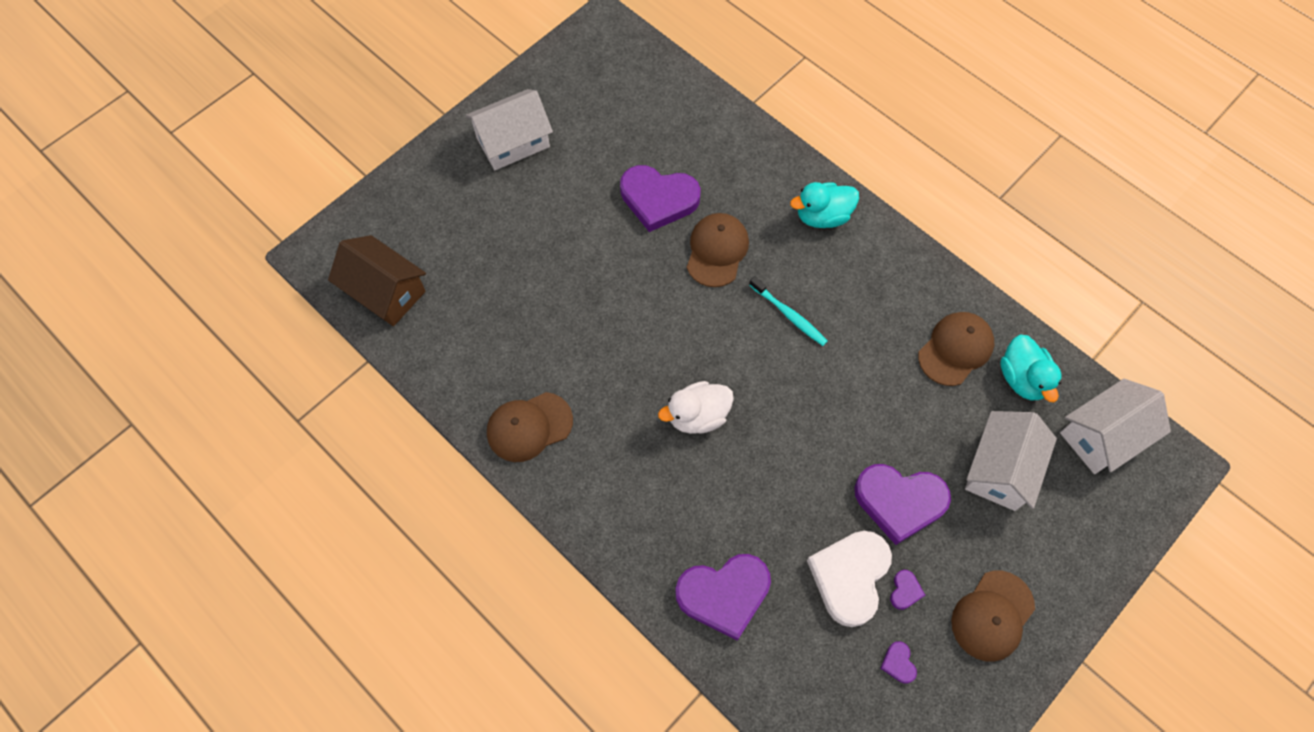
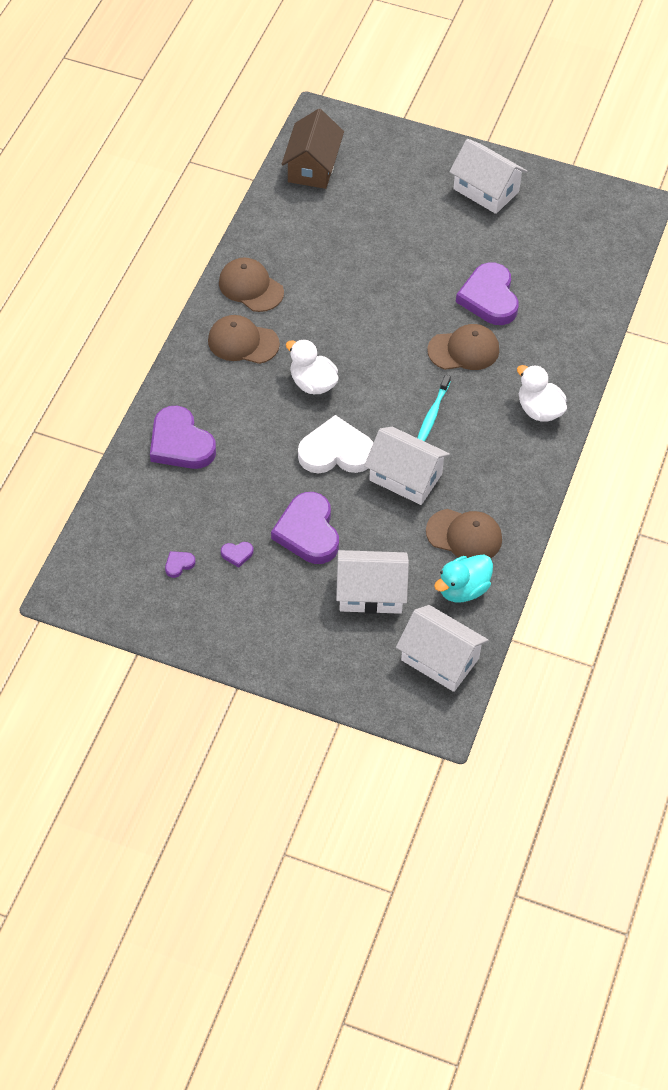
camera: 65 degrees right, 10 degrees down
(822, 216) = (539, 410): turquoise duck -> white duck
(850, 577) = (231, 516): white heart -> white heart (336, 452)
(861, 374) = (405, 477): none -> white house
(992, 616) = (244, 616): brown cap -> brown cap (243, 342)

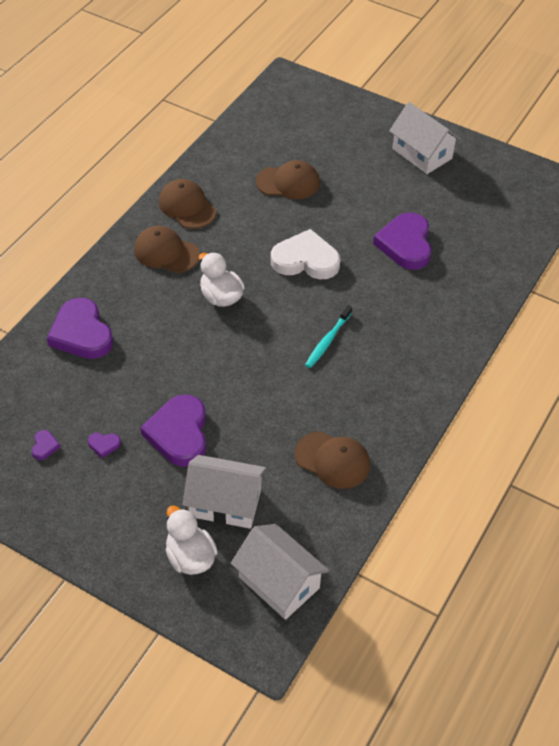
camera: 10 degrees right, 5 degrees down
(179, 564) = (44, 446): purple heart -> purple heart turned 120 degrees clockwise
(312, 167) = (270, 116): brown house -> none
(336, 452) = (226, 362): white heart -> white heart (305, 260)
(405, 477) = (287, 395): white house -> none
(463, 589) = (319, 514): turquoise duck -> none
(464, 350) = (371, 287): brown cap -> brown cap (288, 182)
(539, 410) = (432, 351): white duck -> white duck (190, 557)

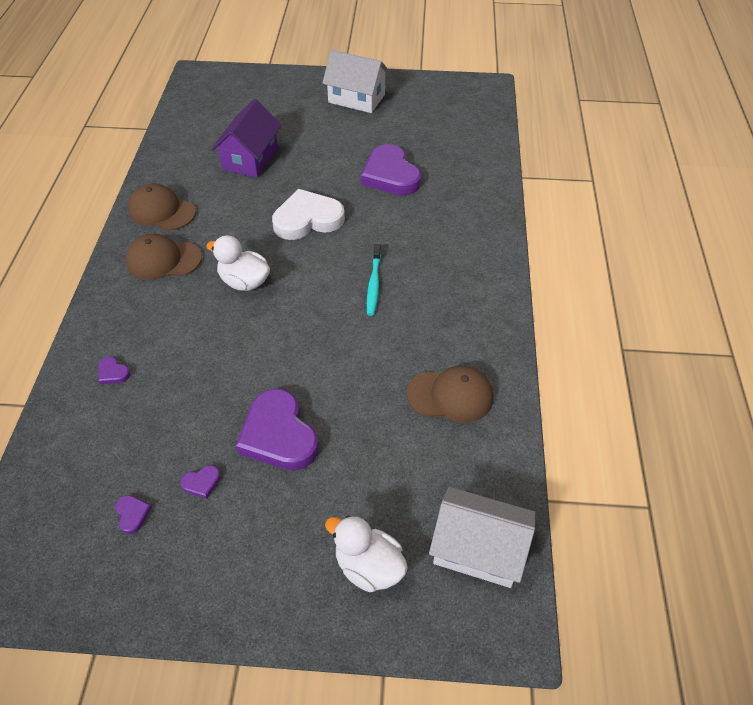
camera: 25 degrees left, 0 degrees up
(81, 333) = (113, 373): purple heart -> purple heart, size x0.41
(225, 503) = (370, 488): white house -> none
(288, 182) = (250, 158): brown cap -> purple house

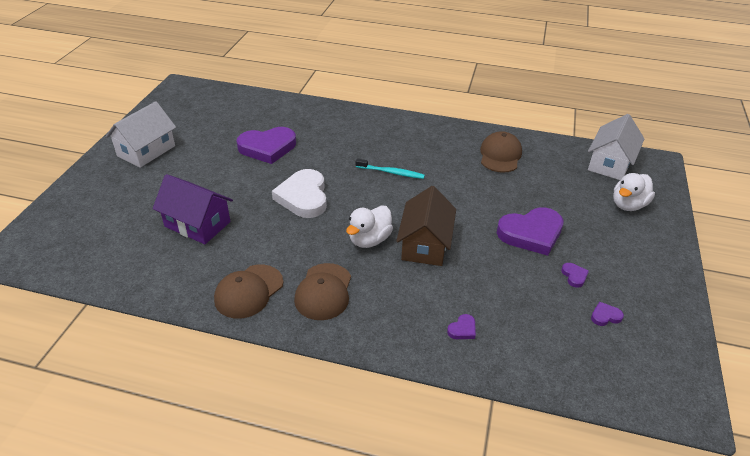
camera: 80 degrees left, 10 degrees down
(243, 329) = (425, 244): none -> brown house

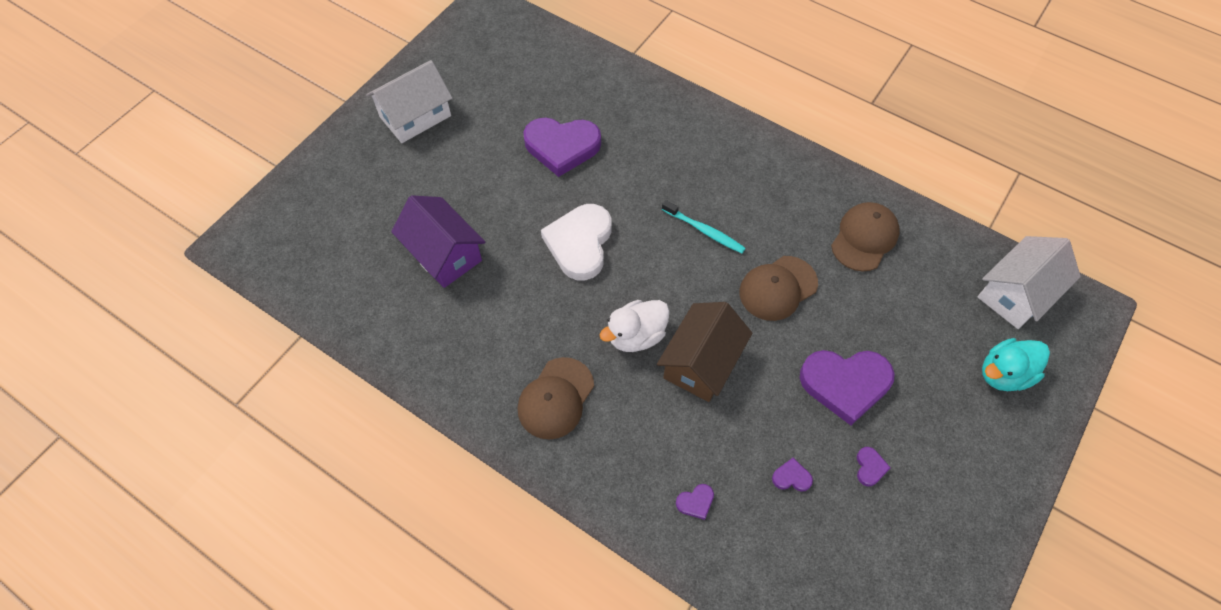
camera: 20 degrees right, 20 degrees up
(248, 291) = (473, 372): brown cap -> brown cap (777, 288)
(605, 316) = (879, 539): purple heart -> purple heart (791, 477)
(628, 205) = (1003, 374): white duck -> turquoise duck

